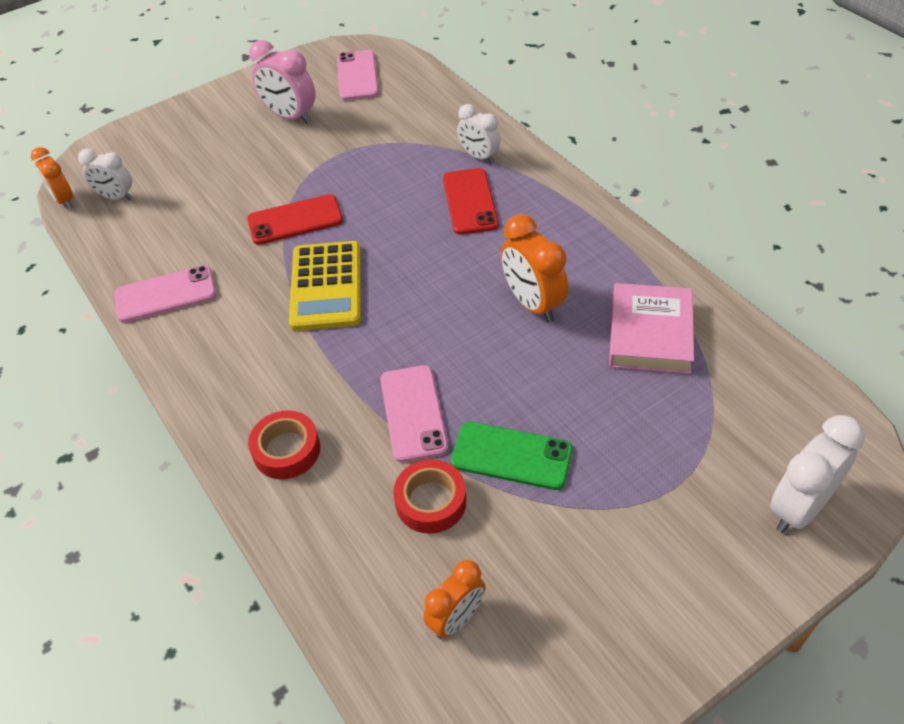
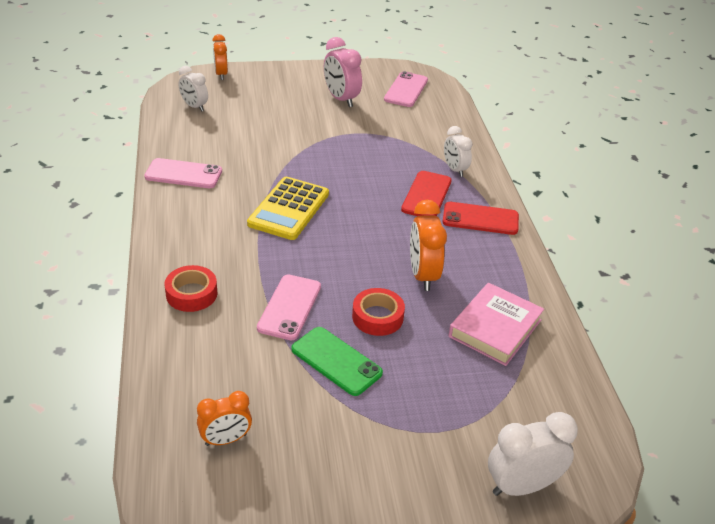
camera: 20 degrees right, 10 degrees down
(64, 200) = (161, 97): orange clock -> orange clock (221, 74)
(295, 220) = (298, 162): red phone -> red phone (480, 219)
(431, 501) = (261, 364): red tape -> red tape (377, 317)

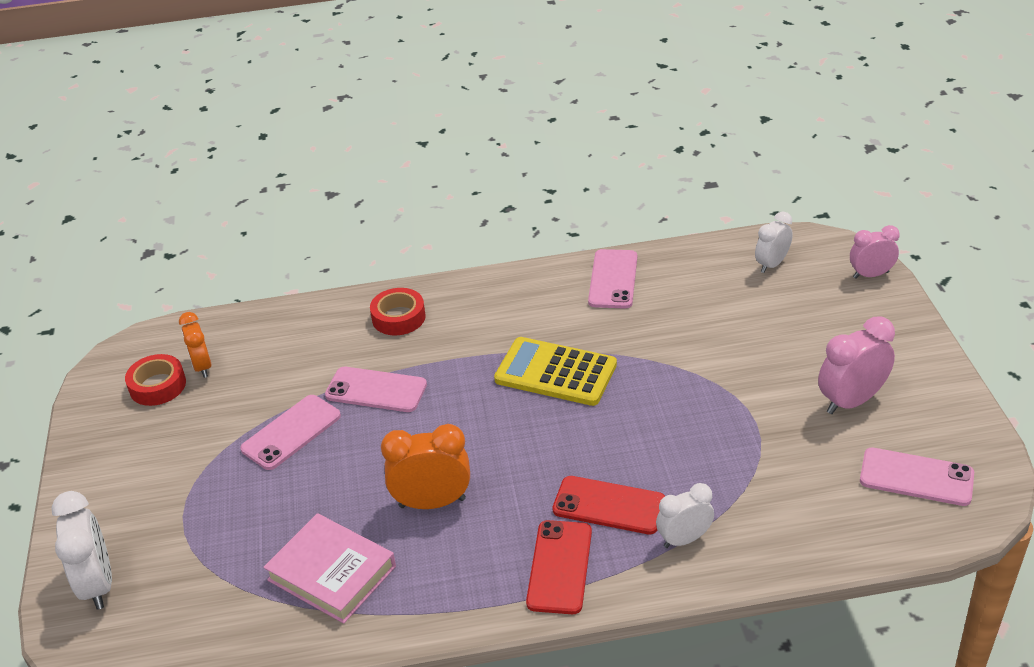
camera: 95 degrees right, 0 degrees up
(221, 74) = (870, 275): orange clock -> pink clock
(336, 361) = (291, 432): green phone -> pink phone
(377, 317) = (357, 462): red tape -> red tape (157, 386)

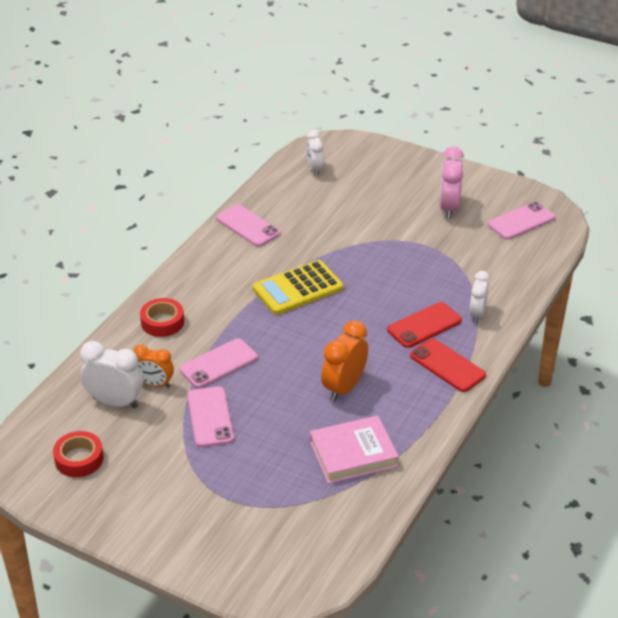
camera: 55 degrees left, 0 degrees up
(98, 584) = (243, 563): white clock -> white clock (115, 402)
(202, 367) = (88, 429): orange clock -> orange clock (155, 384)
(870, 275) = (367, 146): pink clock -> none

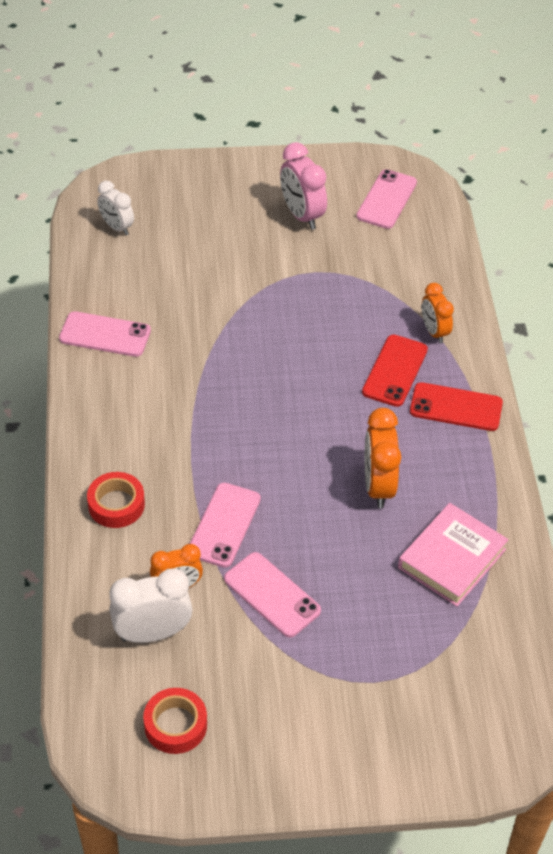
camera: 35 degrees left, 10 degrees up
(298, 288) = (229, 389): yellow calculator -> none
(477, 314) = (434, 332): white clock -> orange clock

